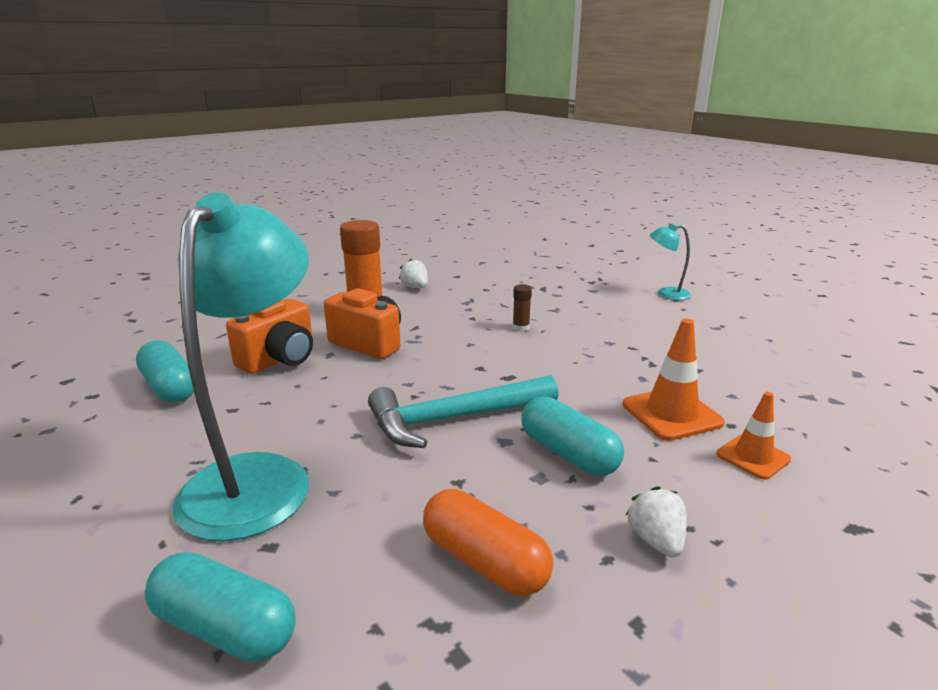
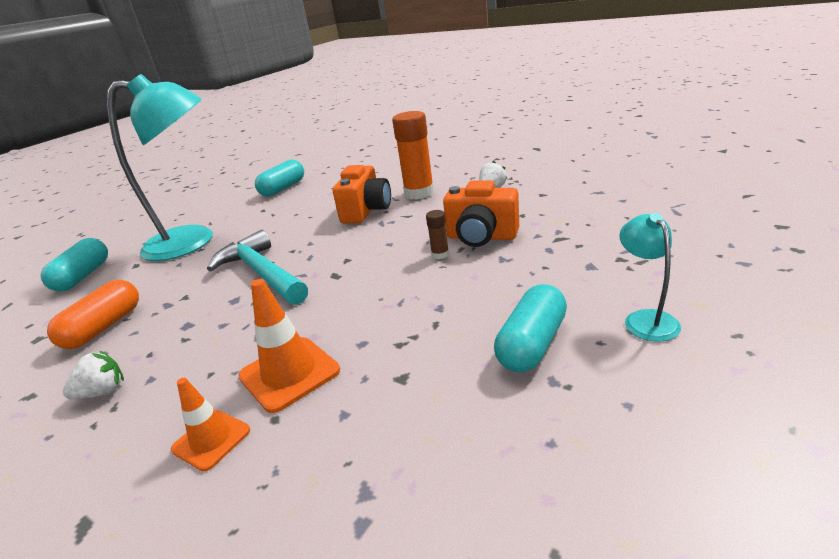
camera: 75 degrees right, 5 degrees up
(280, 359) = (328, 197): orange camera -> orange camera (481, 237)
(568, 454) = (216, 330): turquoise capsule -> turquoise capsule (532, 344)

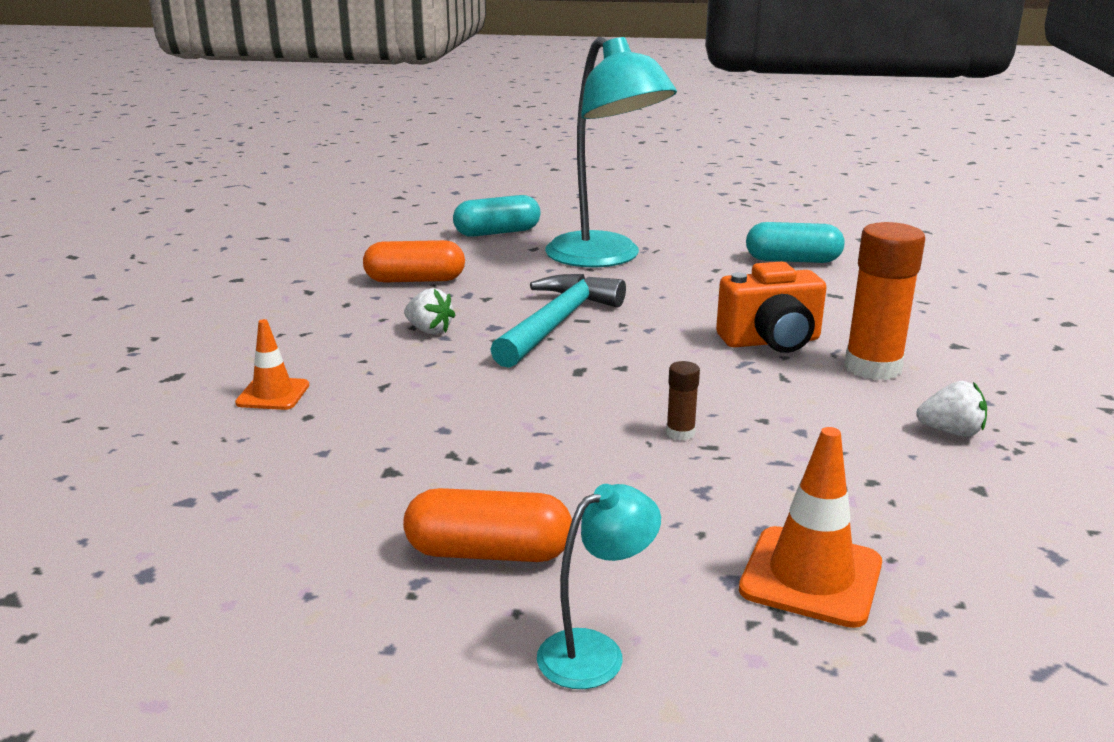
camera: 60 degrees right, 5 degrees down
(103, 392) = (322, 320): white strawberry -> white strawberry (429, 330)
(289, 373) = (376, 402): orange traffic cone -> orange traffic cone (811, 576)
(481, 237) = (758, 457): orange camera -> none
(532, 344) = (489, 552): turquoise capsule -> orange capsule

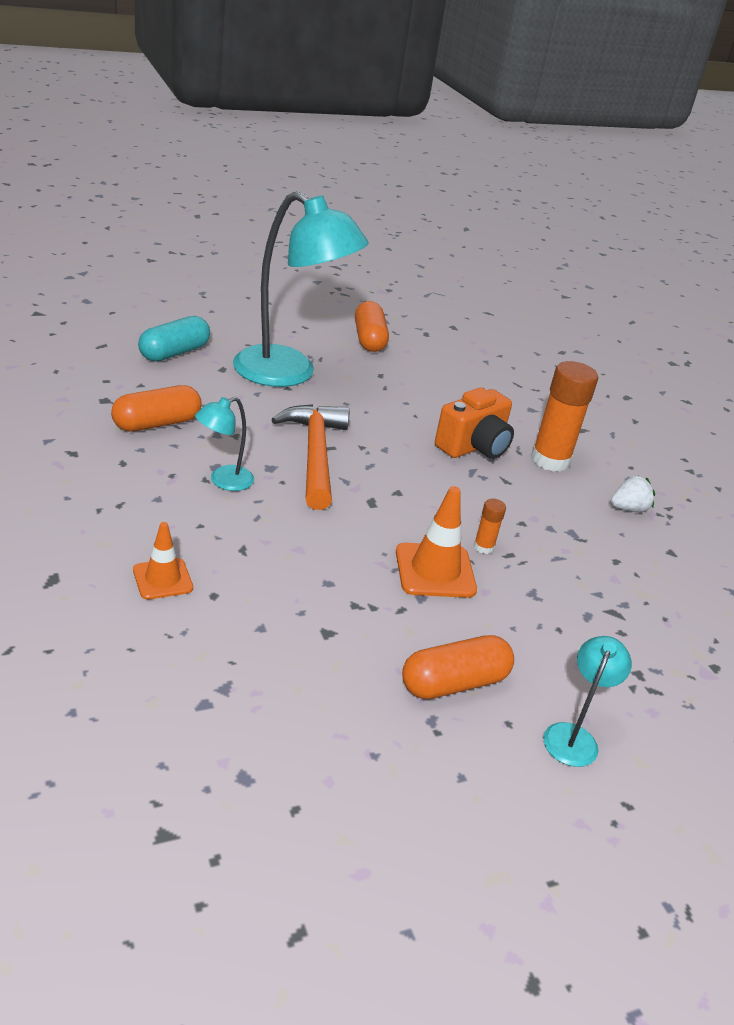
camera: 35 degrees left, 10 degrees up
(429, 330) = (223, 481): white strawberry -> turquoise lamp
(557, 323) = (315, 454): turquoise hammer -> orange hammer
(680, 433) = (483, 547): brown glue stick -> orange glue stick
(734, 240) = (369, 339): none -> orange capsule
(792, 260) = (426, 357): turquoise capsule -> none
(811, 576) = (637, 644): orange traffic cone -> orange traffic cone (435, 571)

